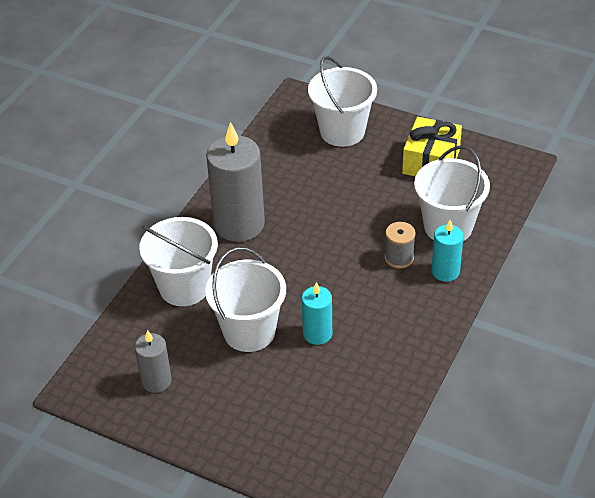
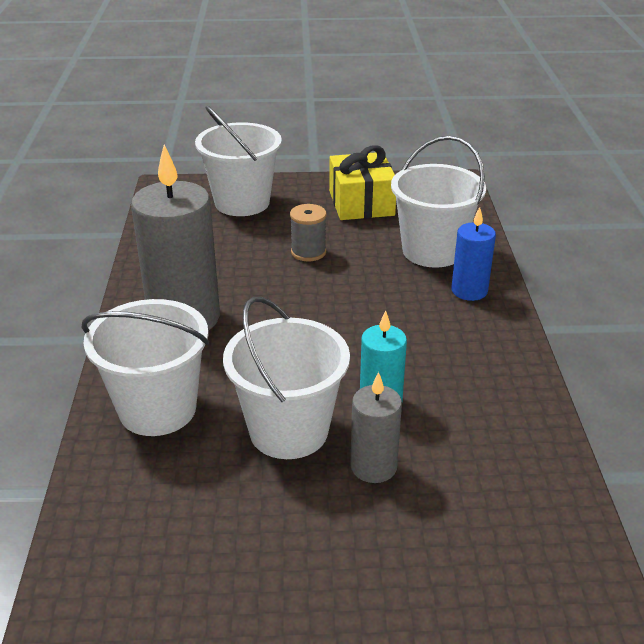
camera: 30 degrees left, 10 degrees down
(156, 381) = (197, 546): grey candle -> grey candle (373, 466)
(399, 258) = (407, 294): grey spool -> grey spool (308, 252)
(445, 271) = (469, 291): turquoise candle -> blue candle

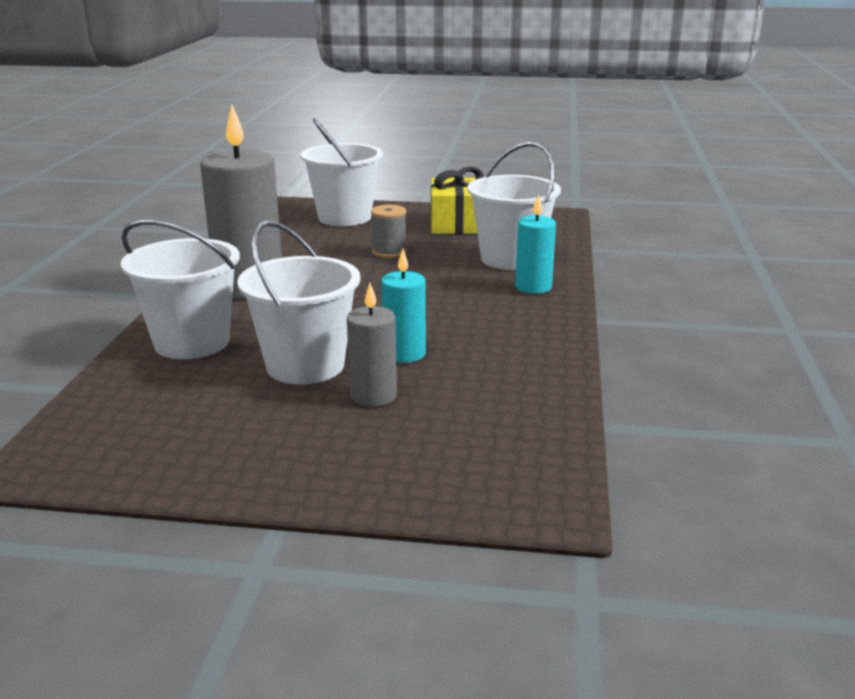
camera: 10 degrees right, 10 degrees down
(469, 291) = (533, 287): blue candle -> turquoise candle

